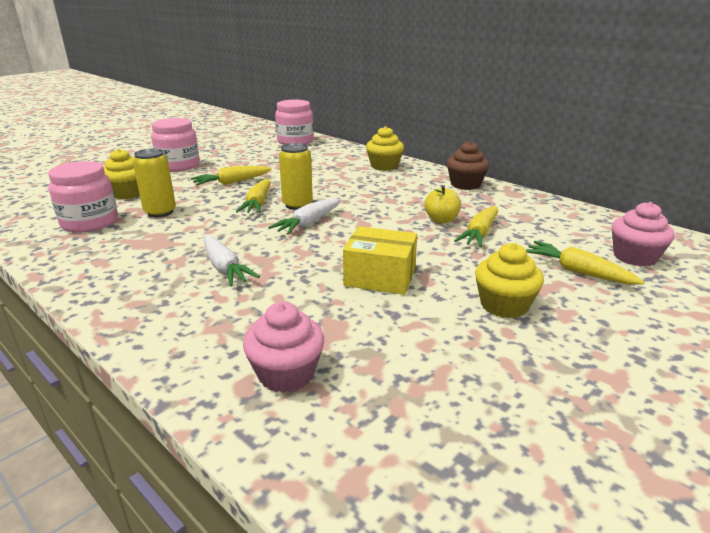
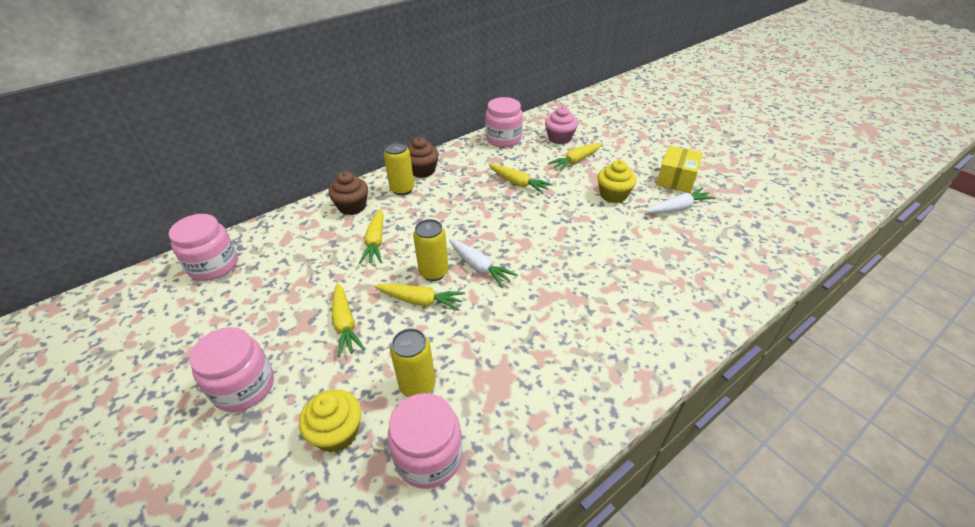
camera: 80 degrees left, 15 degrees up
(225, 268) = (558, 321): white carrot -> white carrot (678, 208)
(286, 373) = (690, 287): pink cupcake -> none
(336, 180) = (375, 242): none -> yellow carrot
(380, 277) = (578, 237): yellow box -> yellow box (676, 179)
(384, 166) = (352, 206): yellow cupcake -> brown cupcake
(424, 180) = (402, 189): none -> yellow can
(441, 220) = (490, 195): yellow apple -> none
(582, 218) = (503, 139): none -> pink jar

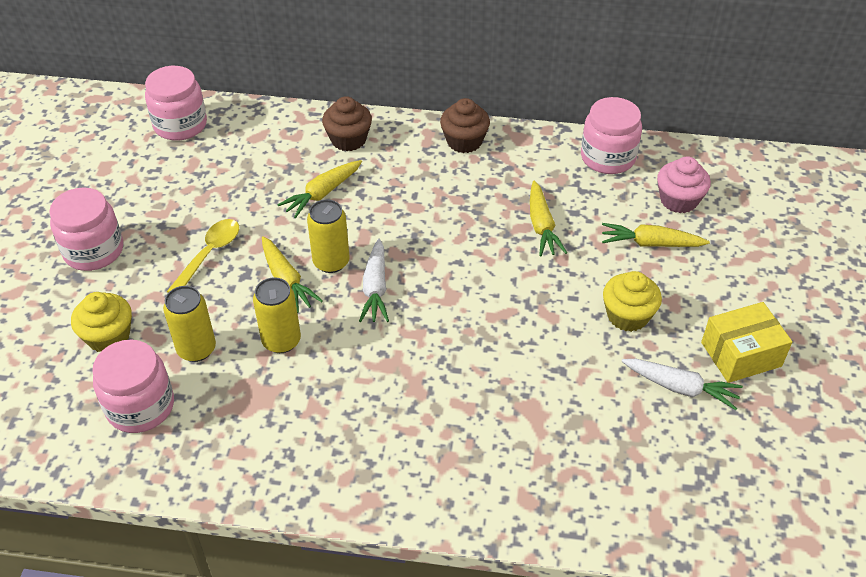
camera: 45 degrees right, 5 degrees up
(345, 324) = (209, 255): yellow carrot -> yellow spoon
(402, 189) = (416, 151): yellow can -> yellow can (281, 341)

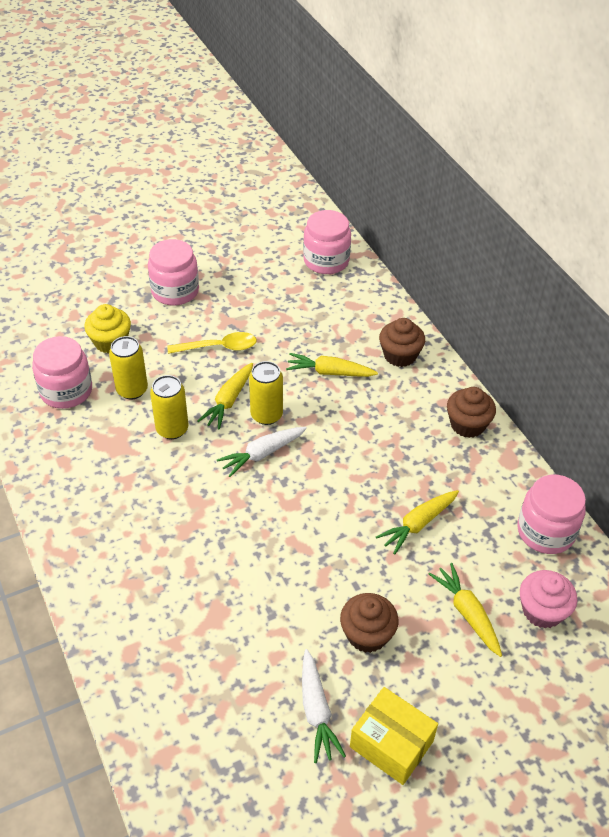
camera: 55 degrees right, 0 degrees up
(627, 316) = (367, 634): yellow cupcake -> brown cupcake

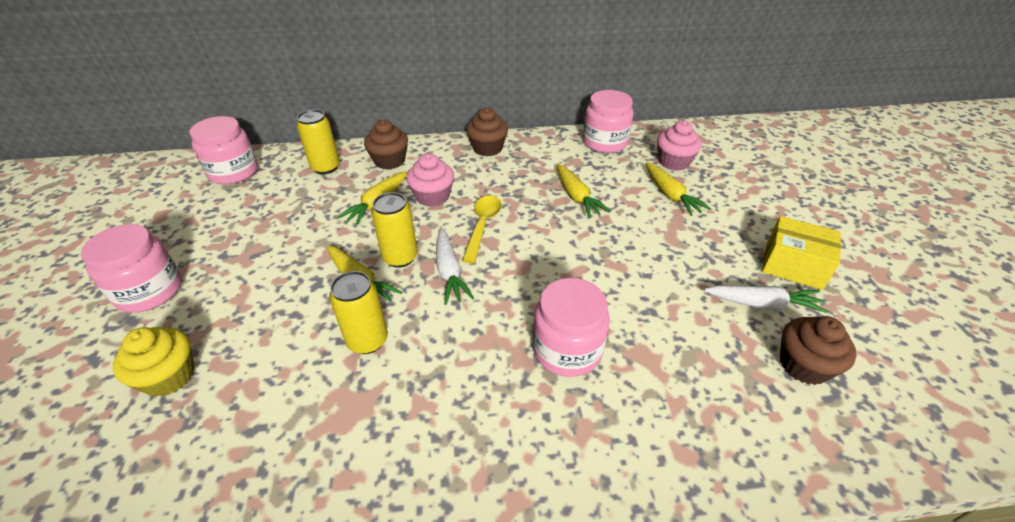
camera: 70 degrees left, 5 degrees down
(66, 391) = (213, 451): pink jar -> pink jar (567, 349)
(132, 390) = (275, 368): yellow can -> yellow can (325, 167)
(218, 347) = (276, 273): yellow spoon -> yellow spoon (482, 226)
(359, 408) = (432, 196): none -> pink cupcake
(367, 634) = (683, 253): brown cupcake -> brown cupcake (803, 365)
(391, 744) = (793, 265): yellow box -> yellow box turned 60 degrees clockwise
(467, 613) = (670, 195): yellow carrot -> yellow carrot turned 105 degrees counterclockwise

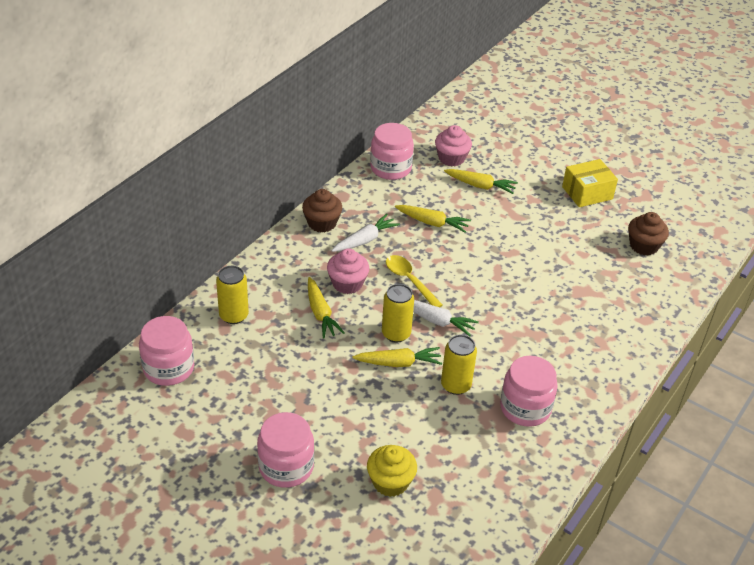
camera: 50 degrees left, 0 degrees up
(389, 161) = (271, 279): brown cupcake -> none
(567, 349) = (549, 314): pink jar -> pink jar (525, 408)
(762, 304) = (598, 226): white carrot -> white carrot (365, 240)

